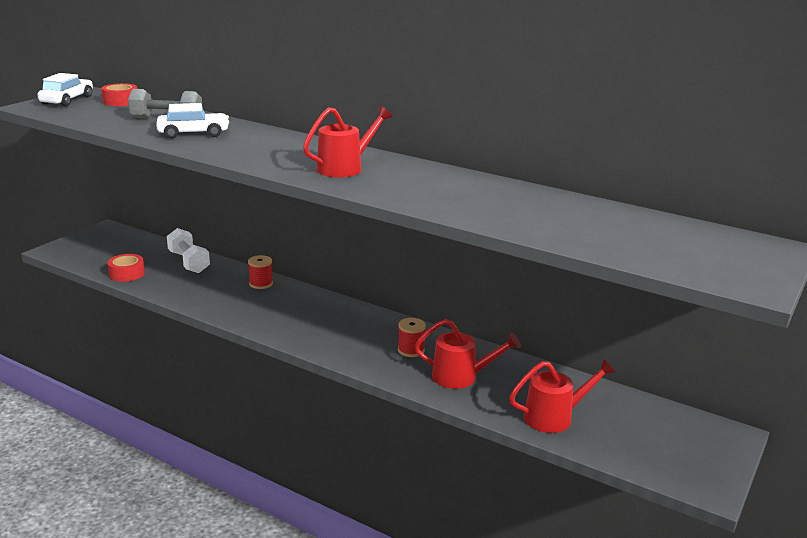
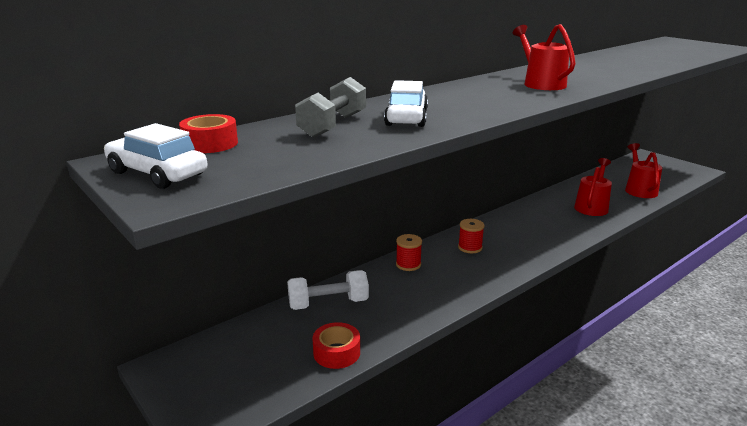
camera: 70 degrees left, 0 degrees up
(411, 350) = (552, 216): red spool -> red spool (470, 247)

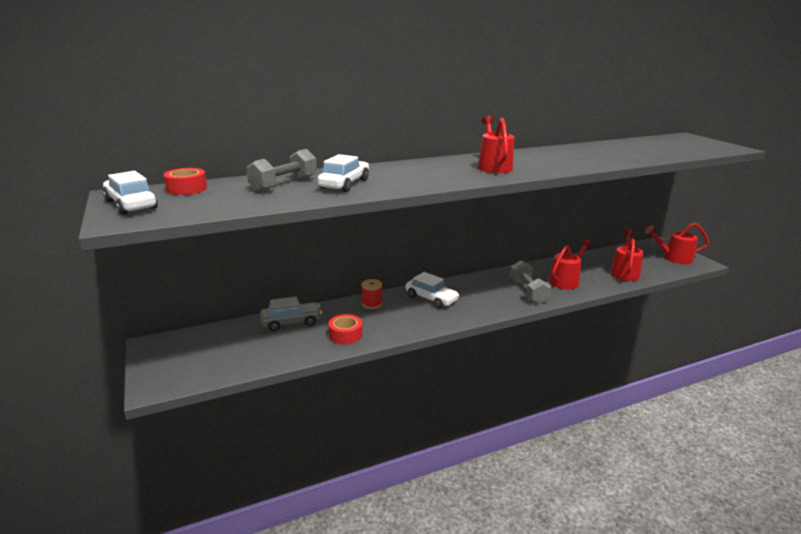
camera: 15 degrees right, 0 degrees up
(328, 303) = (291, 322): white dumbbell -> grey car
(336, 352) = (272, 357): red tape -> red tape (345, 335)
(470, 247) = (431, 298): red spool -> white car
(564, 224) = (528, 291): none -> grey dumbbell
(671, 169) = (673, 258): none -> red watering can

